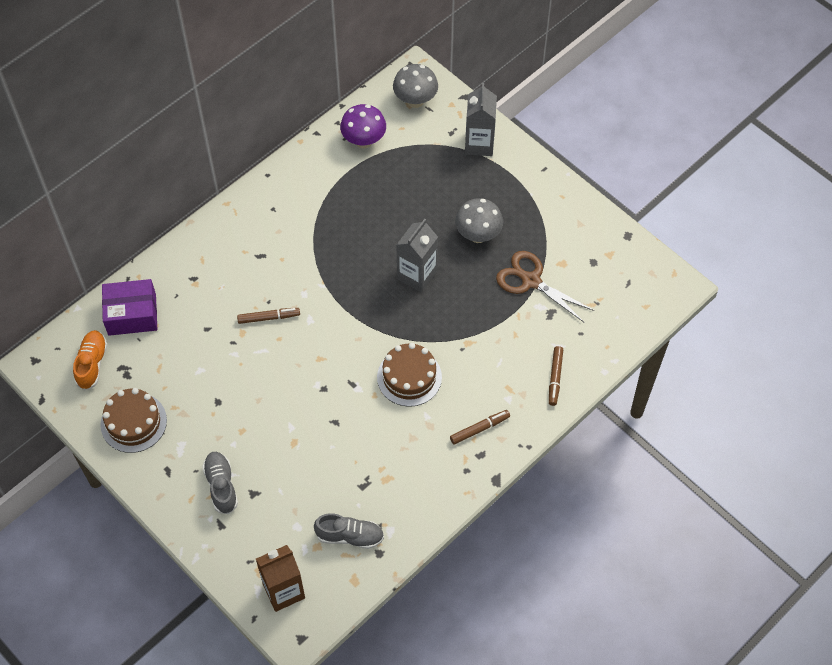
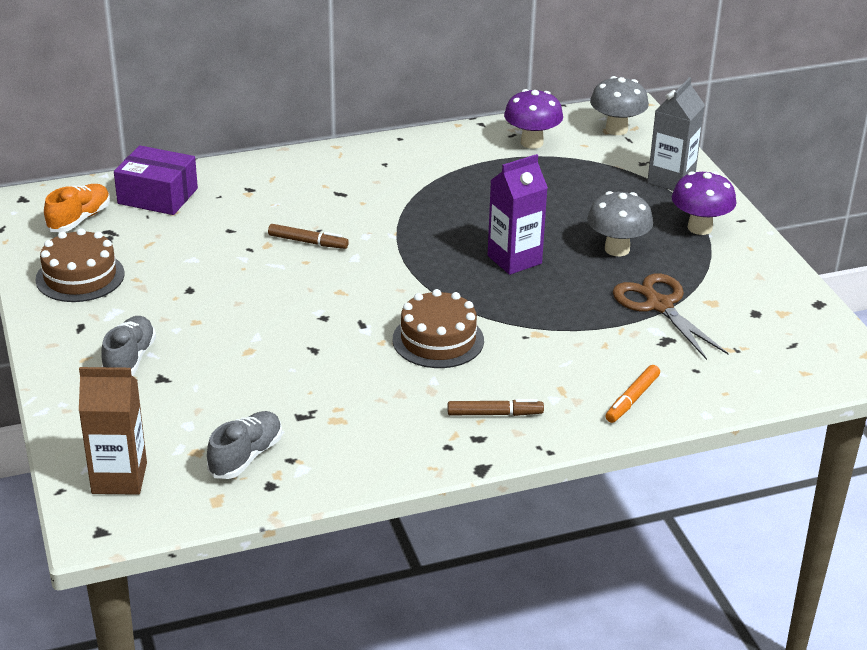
camera: 25 degrees right, 25 degrees down
(350, 536) = (246, 456): grey shoe -> grey shoe turned 90 degrees counterclockwise
(417, 275) = (514, 260): grey carton -> purple carton
(521, 189) = (700, 228): none -> purple mushroom
(555, 378) = (632, 399): brown marker -> orange marker

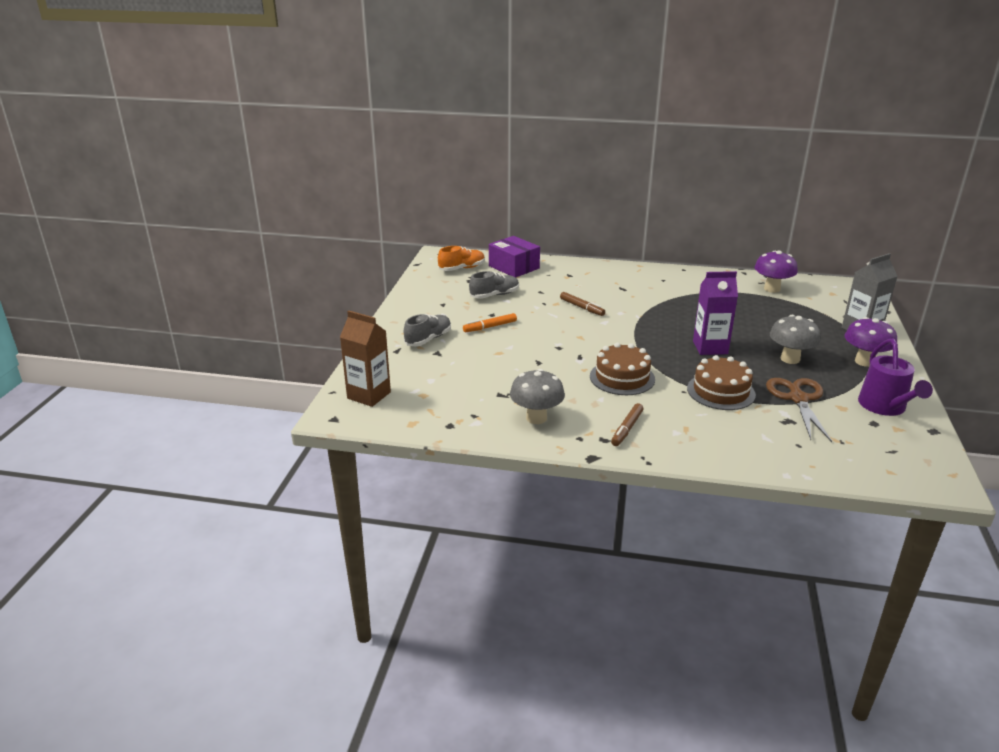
camera: 30 degrees right, 5 degrees down
(80, 276) = (438, 294): brown cake -> brown cake (721, 391)
(246, 456) = (449, 406): grey shoe -> grey shoe (494, 295)
(494, 414) = (627, 429): brown marker -> brown marker turned 90 degrees clockwise
(616, 129) = (840, 294): grey mushroom -> grey mushroom (536, 418)
(632, 399) = (734, 449): orange marker -> orange marker (490, 327)
(755, 287) = (884, 407): none -> purple watering can

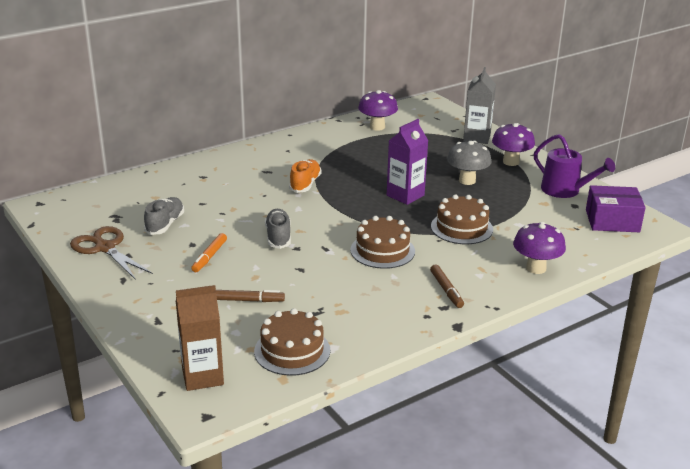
camera: 45 degrees left, 0 degrees up
(428, 339) = (171, 295): grey shoe -> grey shoe (278, 237)
(446, 410) = (292, 351): none -> brown cake
(462, 268) = (88, 210): orange shoe -> orange shoe (305, 184)
(514, 267) = (139, 189): purple box -> purple box (612, 221)
(536, 418) = (372, 317): grey mushroom -> none
(582, 308) = (261, 203): brown marker -> brown marker (249, 300)
(739, 452) = (536, 268): none -> purple mushroom
(798, 399) = (513, 209): brown scissors -> brown scissors (105, 248)

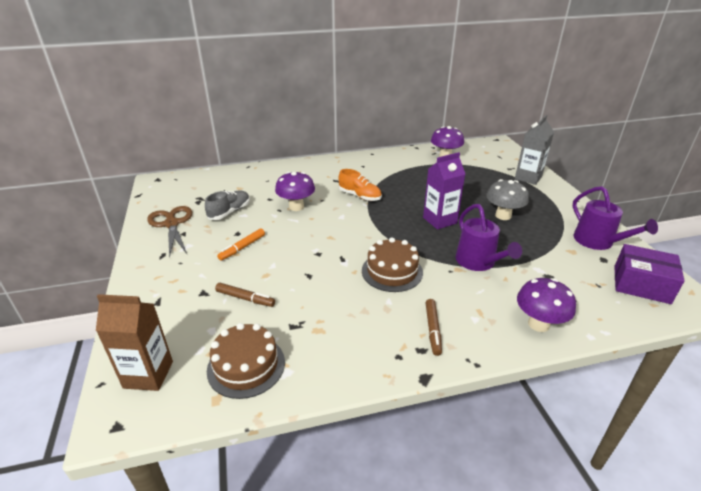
camera: 20 degrees right, 5 degrees up
(278, 237) = (309, 240): grey shoe -> none
(305, 184) = (360, 196): orange shoe -> orange shoe turned 90 degrees clockwise
(461, 228) = (478, 262): brown cake -> purple watering can
(511, 162) = (552, 204): purple mushroom -> purple mushroom (296, 207)

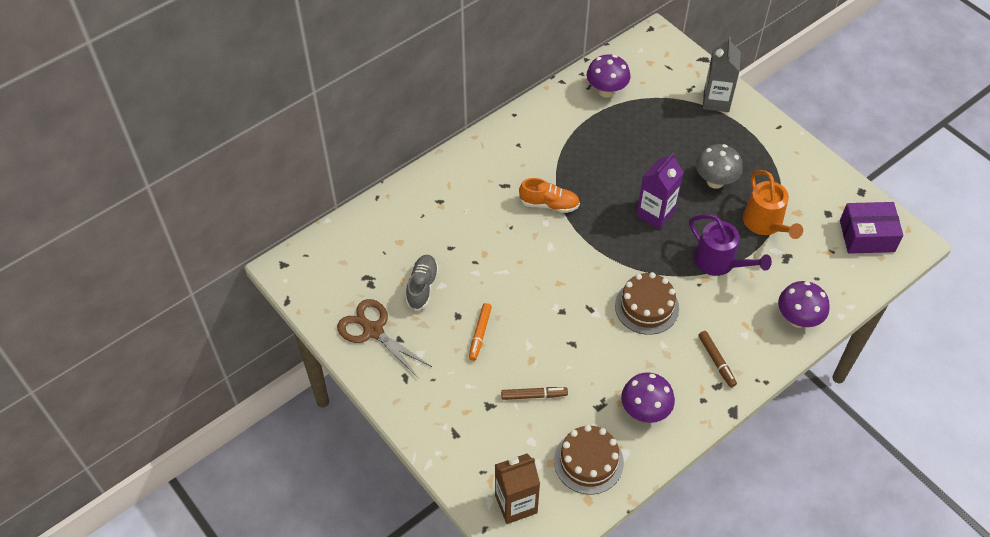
camera: 25 degrees left, 20 degrees up
(296, 207) = (491, 250): purple mushroom -> purple mushroom (644, 411)
(536, 250) = (765, 223): none -> orange watering can
(597, 242) = (816, 189): purple watering can -> none

